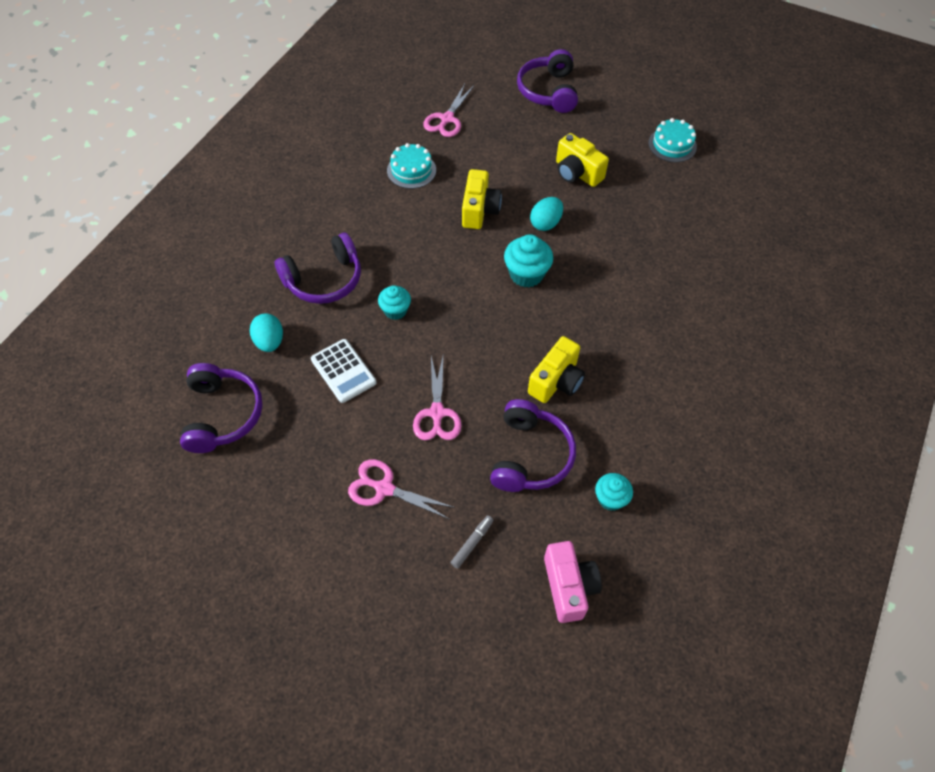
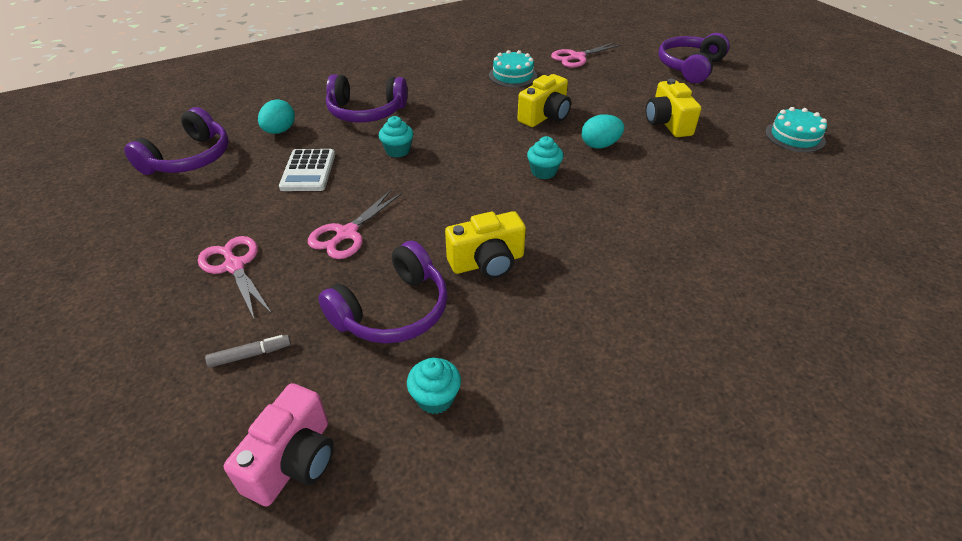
camera: 35 degrees right, 15 degrees down
(526, 274) = (543, 172): turquoise cupcake -> turquoise cupcake, size x0.65

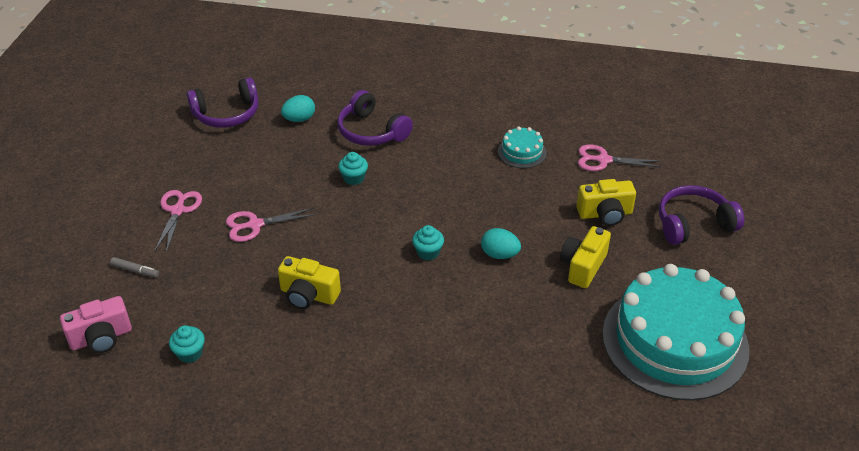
camera: 40 degrees right, 0 degrees up
(308, 171) = (282, 163): white calculator -> none
(393, 310) = (224, 291): purple headphones -> none
(545, 116) = (494, 205): yellow camera -> yellow camera (605, 214)
(794, 136) = (674, 341): turquoise cake -> turquoise cake, size x2.44

